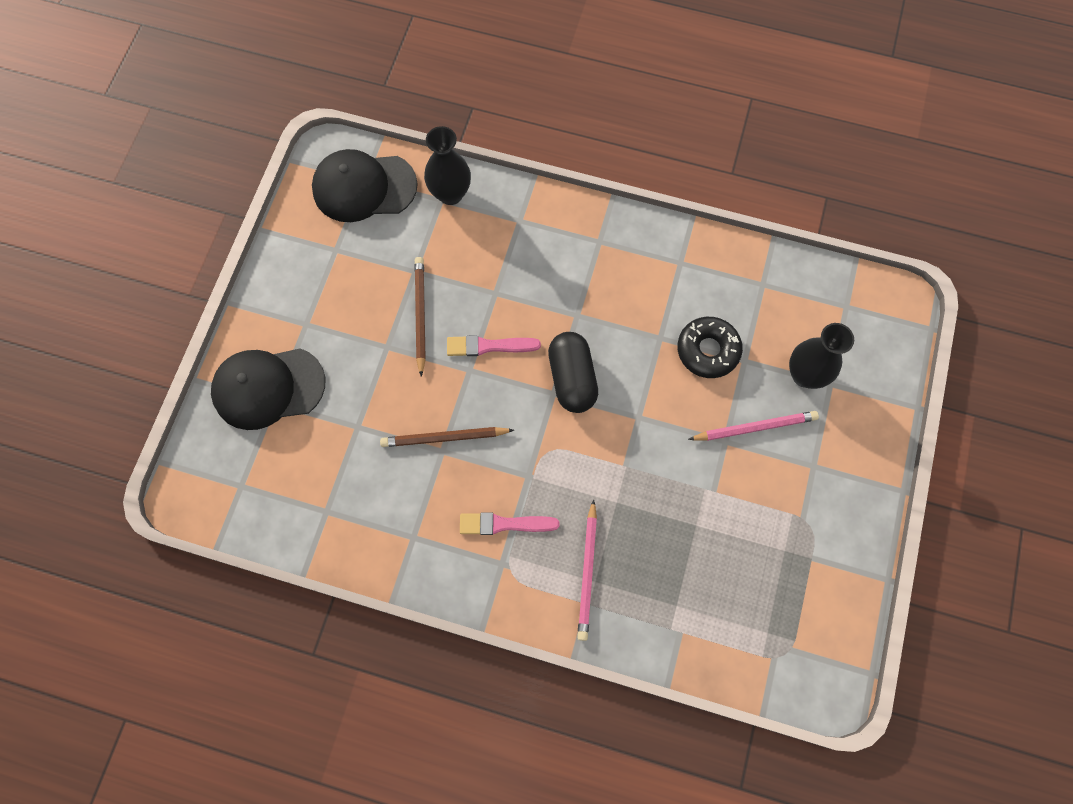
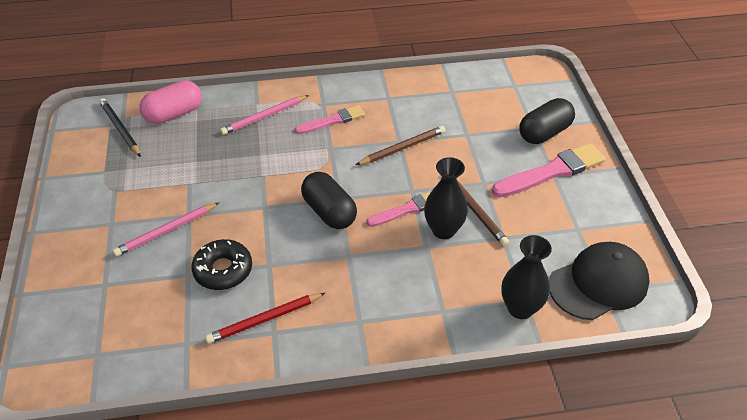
camera: 155 degrees right, 25 degrees down
(268, 387) = (544, 133): black cap -> black capsule
(305, 329) = (551, 172): none -> pink brush
(587, 572) = (264, 117): pink pencil -> pink pencil turned 105 degrees counterclockwise
(685, 278) = (264, 320): none -> red pencil
(704, 633) = (174, 114): none -> pink capsule
(780, 634) = (120, 129): none -> black pencil
(805, 375) = (129, 282): black vase -> black vase (443, 230)

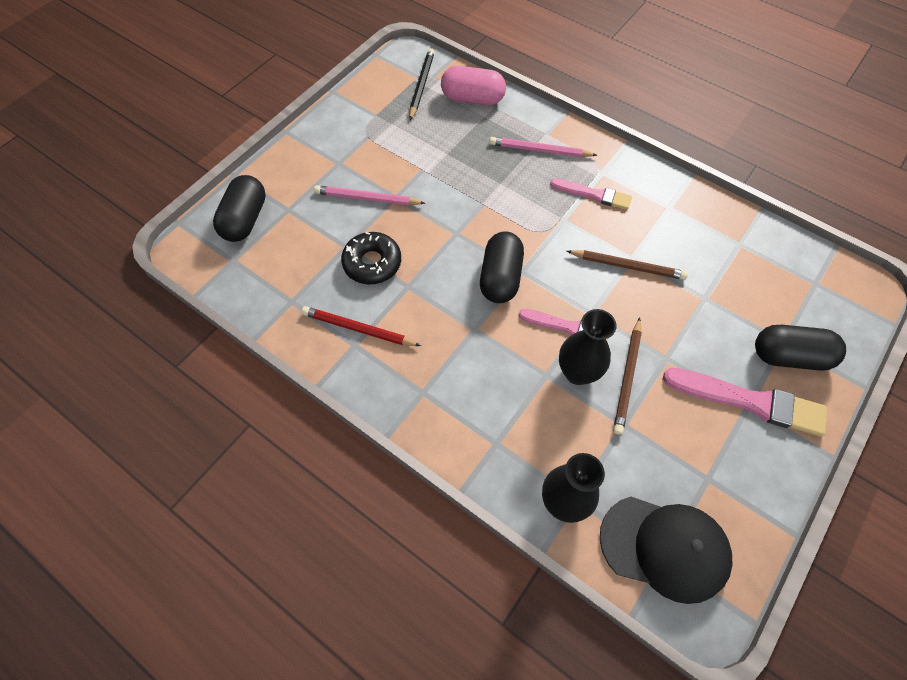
camera: 45 degrees right, 15 degrees up
(72, 318) = (245, 219): none -> black capsule

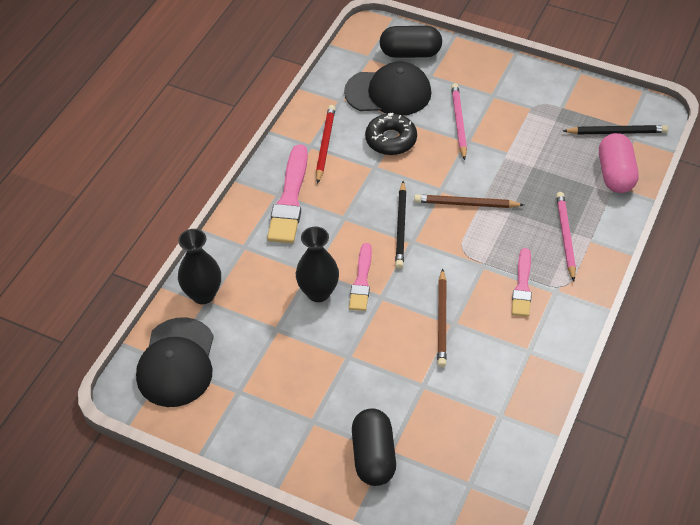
camera: 80 degrees right, 10 degrees down
(299, 252) = (388, 92): none -> black cap
(500, 277) = (401, 227): black capsule -> black pencil
(627, 377) = (321, 328): brown pencil -> brown pencil (466, 204)
(749, 401) = (317, 421): pink brush -> pink brush (290, 199)

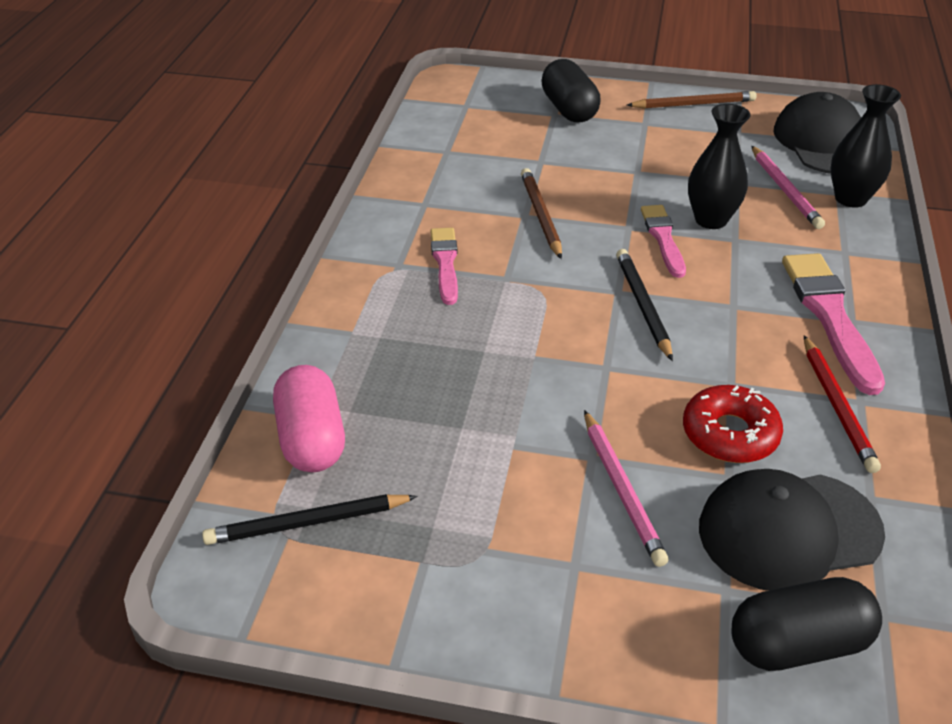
camera: 165 degrees right, 10 degrees down
(391, 140) = (730, 434): black donut -> red donut
(466, 204) = (557, 351): brown pencil -> brown pencil (693, 104)
(565, 236) = (391, 330): pink pencil -> pink pencil (785, 190)

